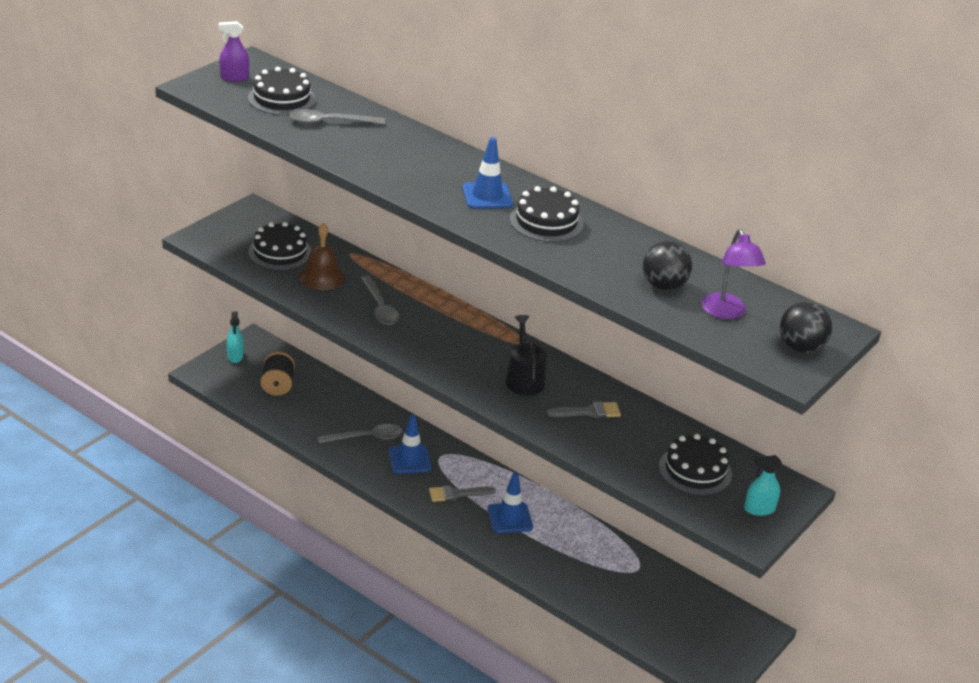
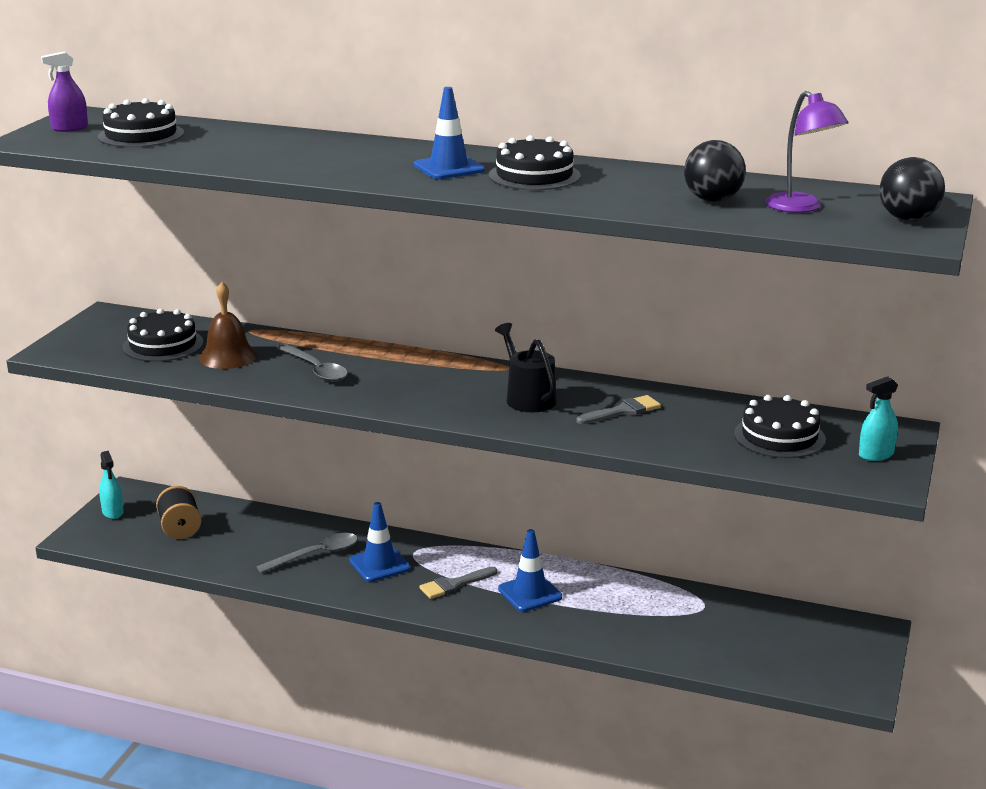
camera: 15 degrees left, 10 degrees down
(329, 122) = (214, 143): grey spoon -> none

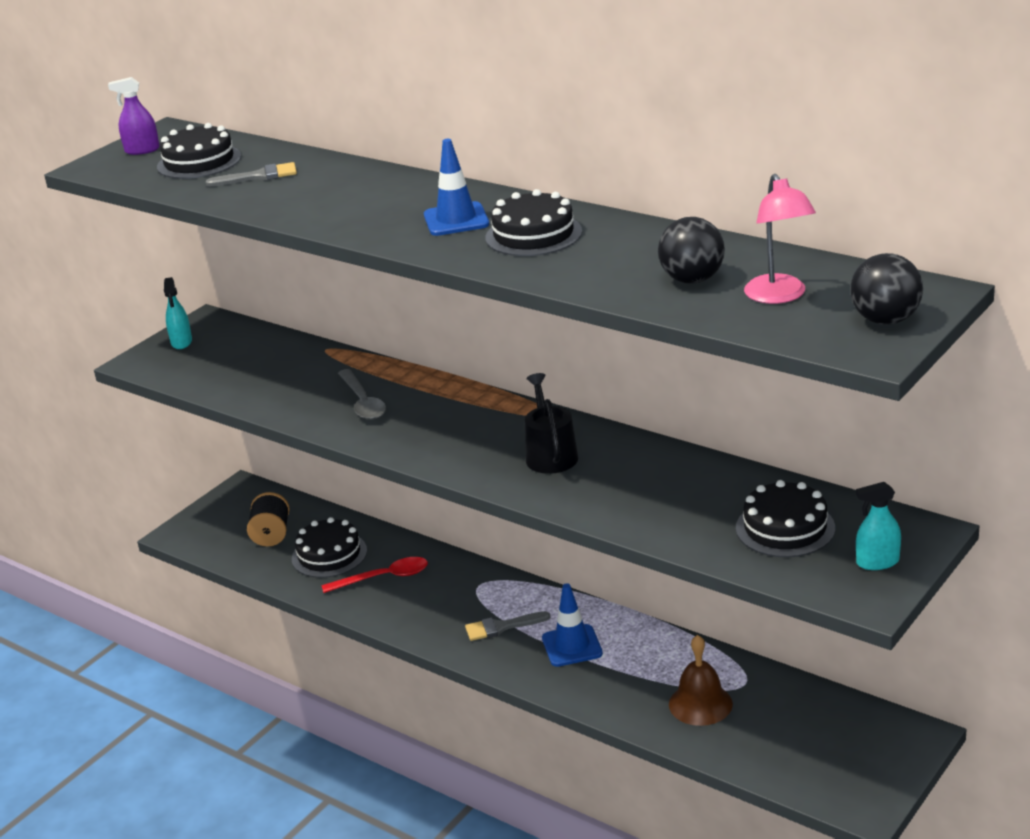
camera: 20 degrees right, 5 degrees up
(113, 512) = (219, 510): turquoise spray bottle -> turquoise spray bottle (181, 342)
(163, 345) = (238, 361): black cake -> black cake (329, 554)
(228, 356) = (290, 380): brown bell -> brown bell (700, 704)
(315, 555) = (383, 578): grey spoon -> red spoon
(379, 564) = (439, 595): blue traffic cone -> none
(623, 411) = (638, 480): grey brush -> grey brush (259, 176)
(801, 207) = (779, 296): purple lamp -> pink lamp

